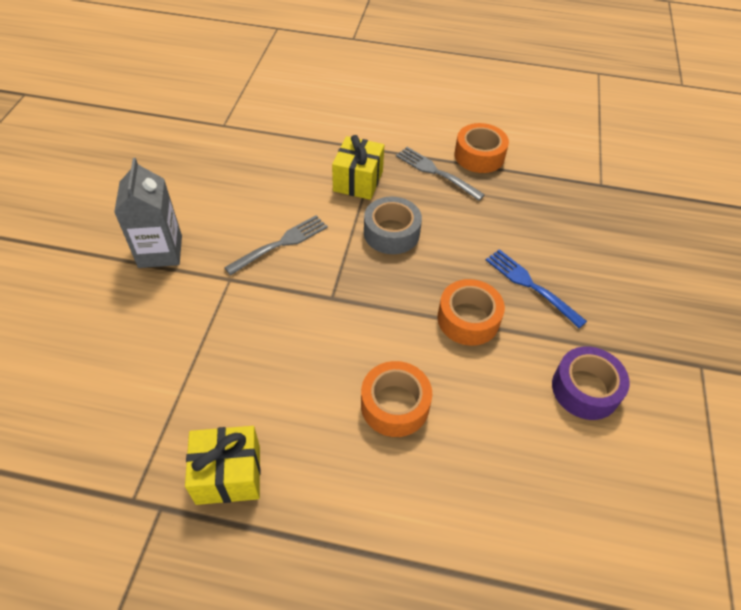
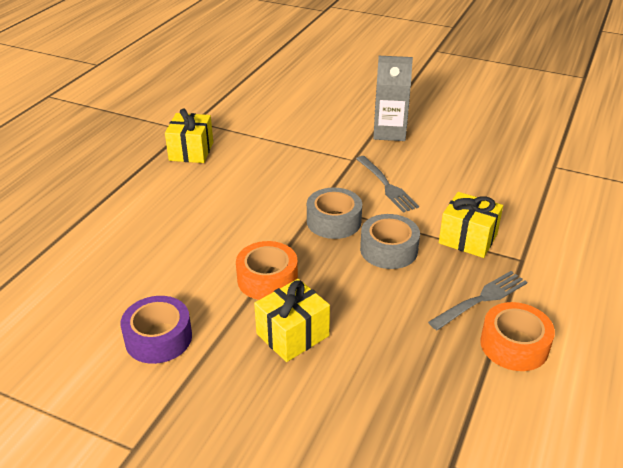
camera: 105 degrees right, 15 degrees down
(358, 280) = (334, 221): none -> grey tape
(395, 405) = (203, 222): orange tape -> none
(531, 285) = (292, 335): blue fork -> yellow gift

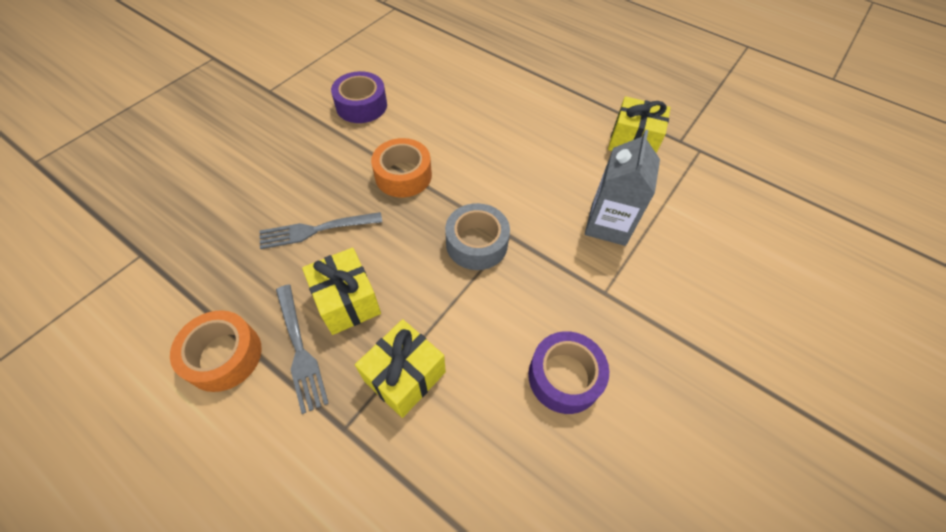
camera: 100 degrees right, 20 degrees up
(292, 335) = (327, 181): yellow gift -> yellow gift (347, 301)
(386, 185) = (538, 316): grey fork -> grey fork (316, 230)
(388, 250) = (412, 283): grey tape -> none
(389, 132) = (679, 359): grey carton -> grey carton (608, 224)
(426, 172) = (564, 377): none -> purple tape

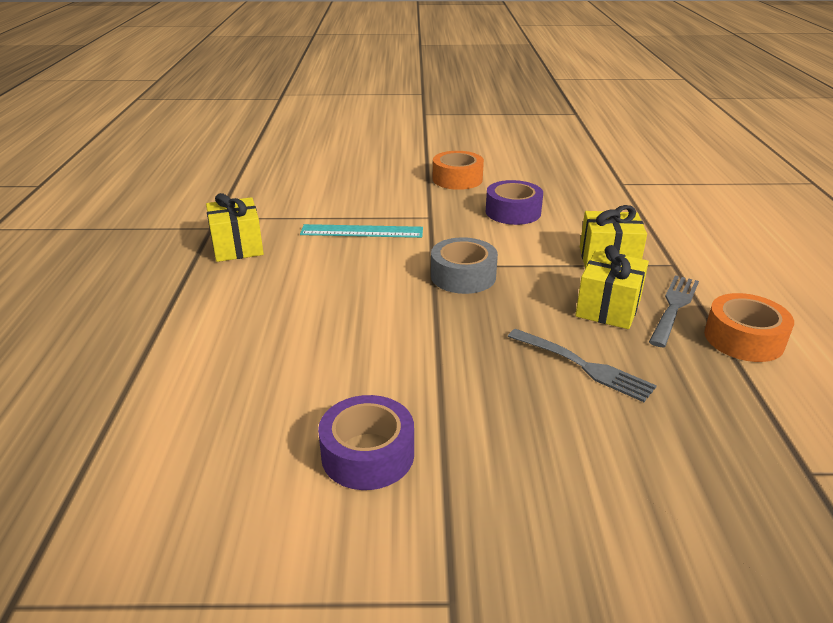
camera: 125 degrees left, 25 degrees down
(403, 175) = (443, 350): orange tape -> orange tape (457, 179)
(608, 224) = (362, 231): grey carton -> turquoise ruler

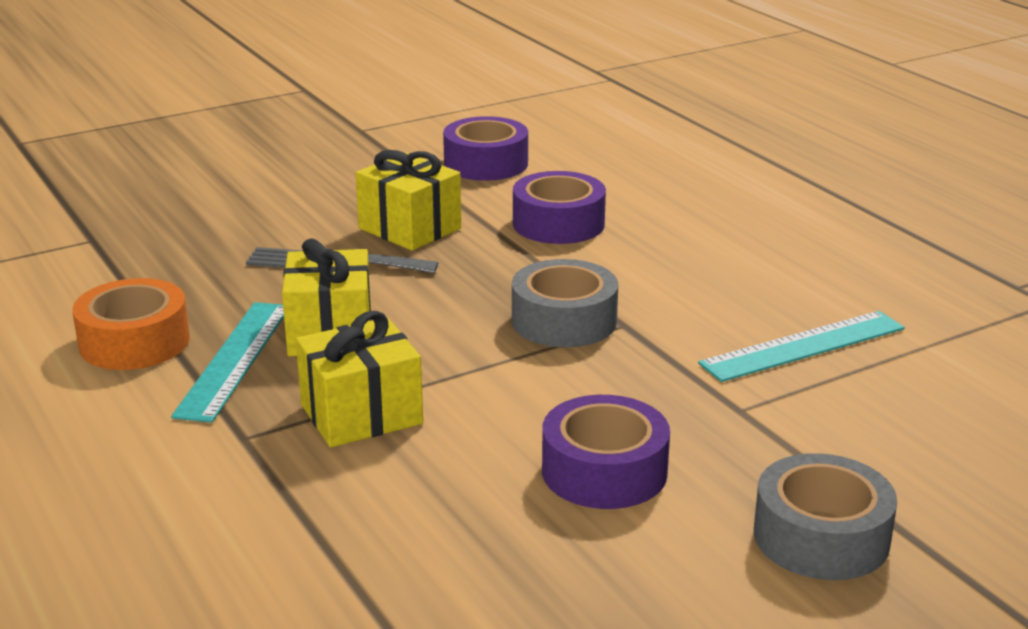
camera: 150 degrees right, 5 degrees down
(237, 247) = (921, 273): yellow gift -> yellow gift (409, 228)
(387, 350) = (558, 223): none -> purple tape
(457, 179) = (821, 537): orange tape -> grey tape
(674, 307) = (235, 359): grey fork -> turquoise ruler

